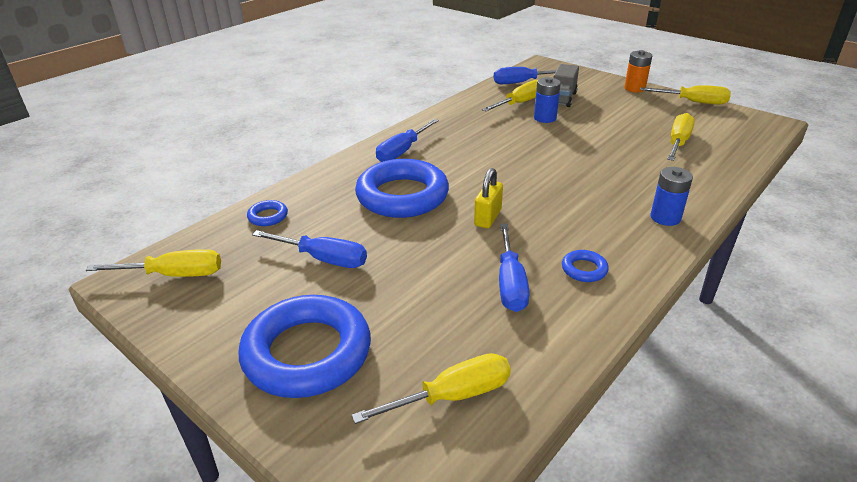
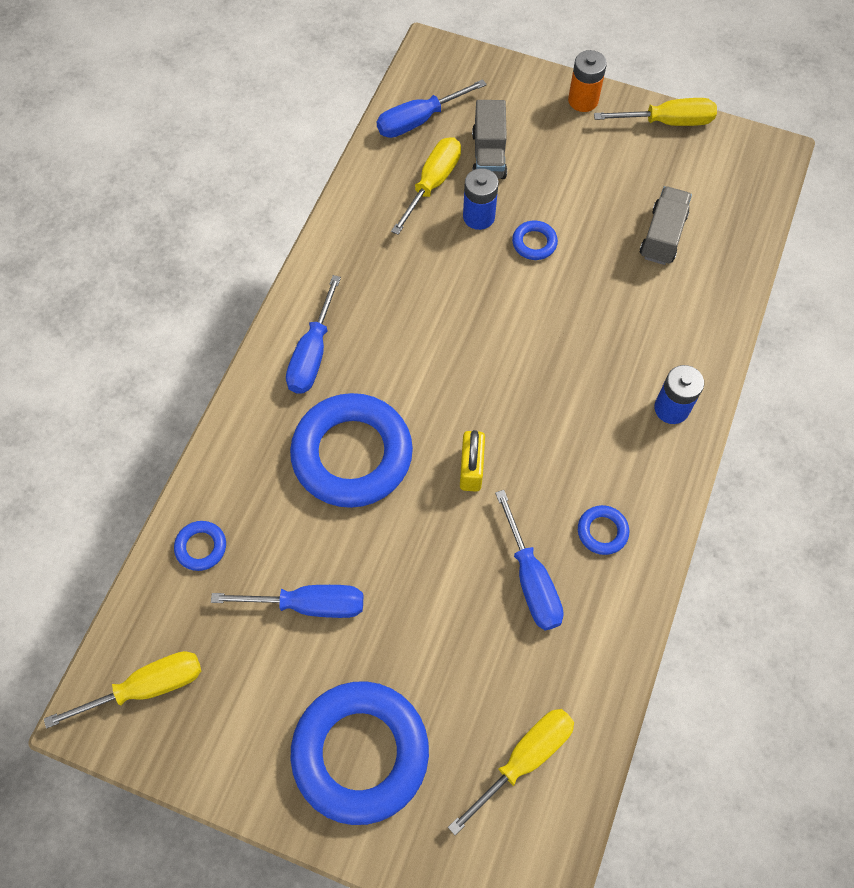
camera: 20 degrees left, 30 degrees up
(580, 132) = (534, 243): none -> blue ring
(678, 143) = (662, 236): yellow screwdriver -> grey truck

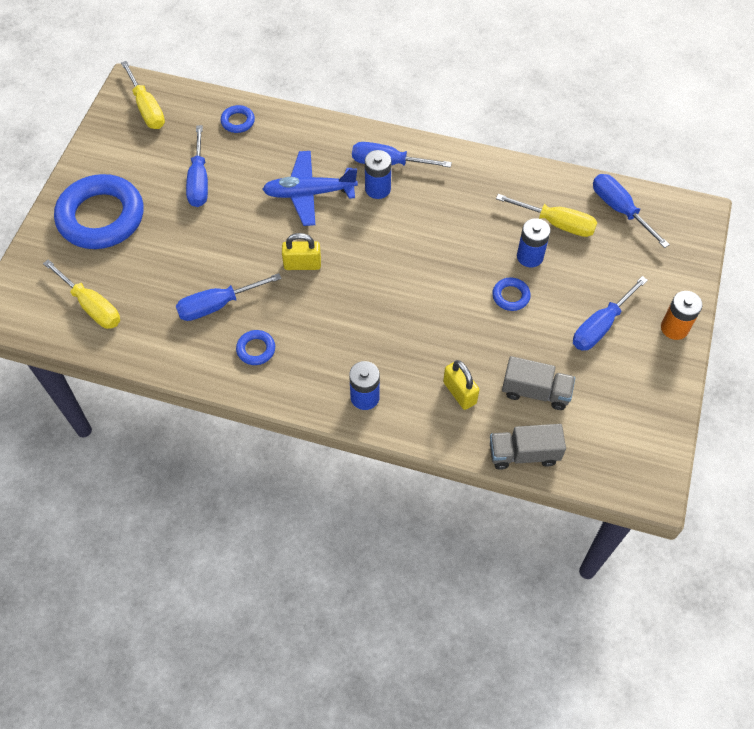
camera: 85 degrees right, 5 degrees down
(352, 455) = (309, 193): blue ring -> blue plane
(355, 370) = (378, 189): none -> blue battery
(489, 155) = (595, 260): grey truck -> grey truck (523, 454)
(578, 164) = (601, 325): none -> blue screwdriver
(664, 309) = (459, 392): none -> yellow padlock
(667, 122) = (667, 396): yellow screwdriver -> none

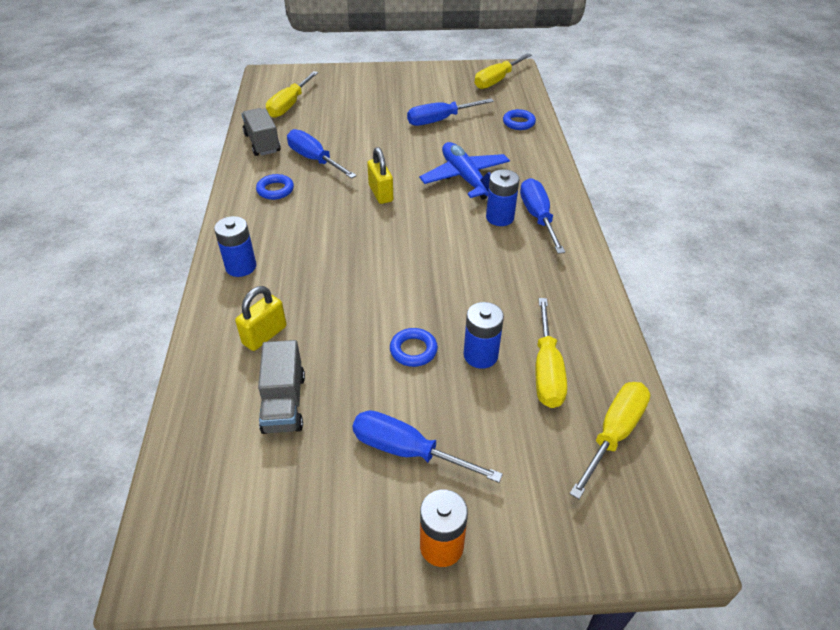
camera: 70 degrees right, 15 degrees down
(101, 217) = (375, 88): blue ring -> none
(523, 454) = (193, 410): grey truck -> grey truck (262, 143)
(620, 210) = (613, 434): blue screwdriver -> yellow screwdriver

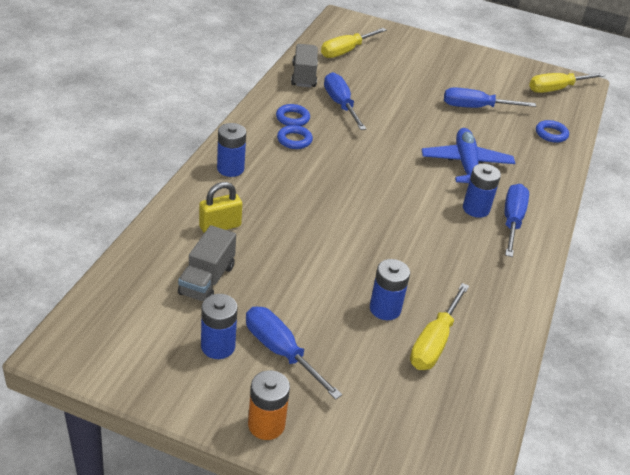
camera: 20 degrees right, 5 degrees down
(338, 476) = (218, 346): none -> blue battery
(381, 193) = (381, 152): yellow padlock -> none
(413, 350) = (331, 283): blue ring -> blue ring (294, 140)
(613, 434) = (459, 411): yellow screwdriver -> none

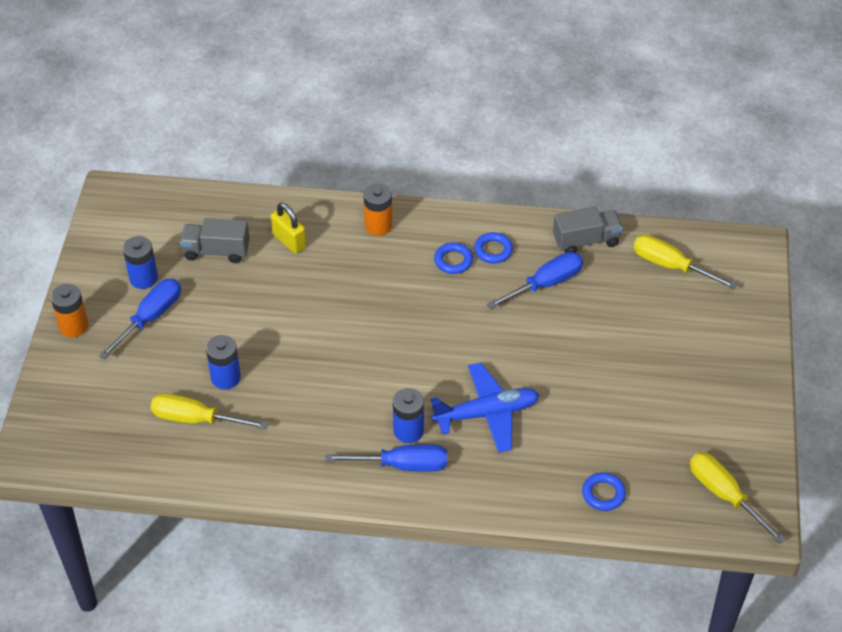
camera: 80 degrees right, 10 degrees up
(230, 169) = (378, 225): blue battery -> orange battery
(476, 107) = (619, 411): blue screwdriver -> none

